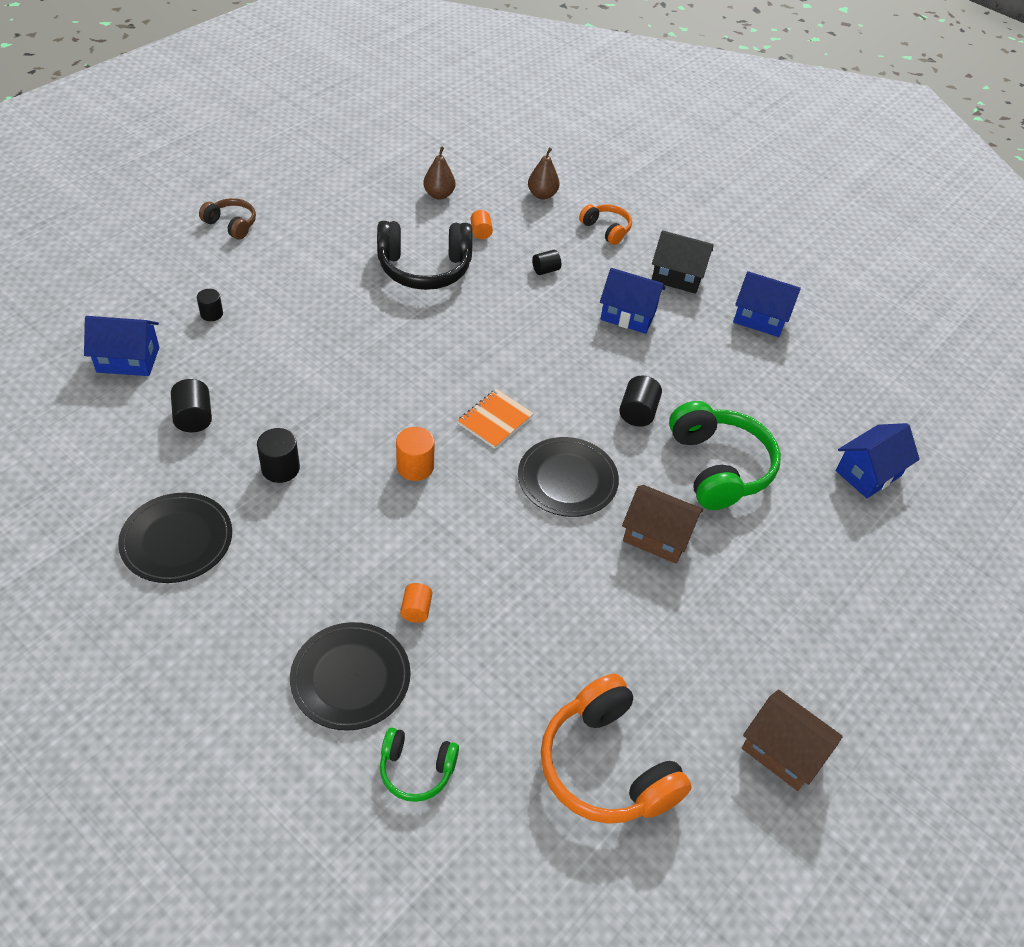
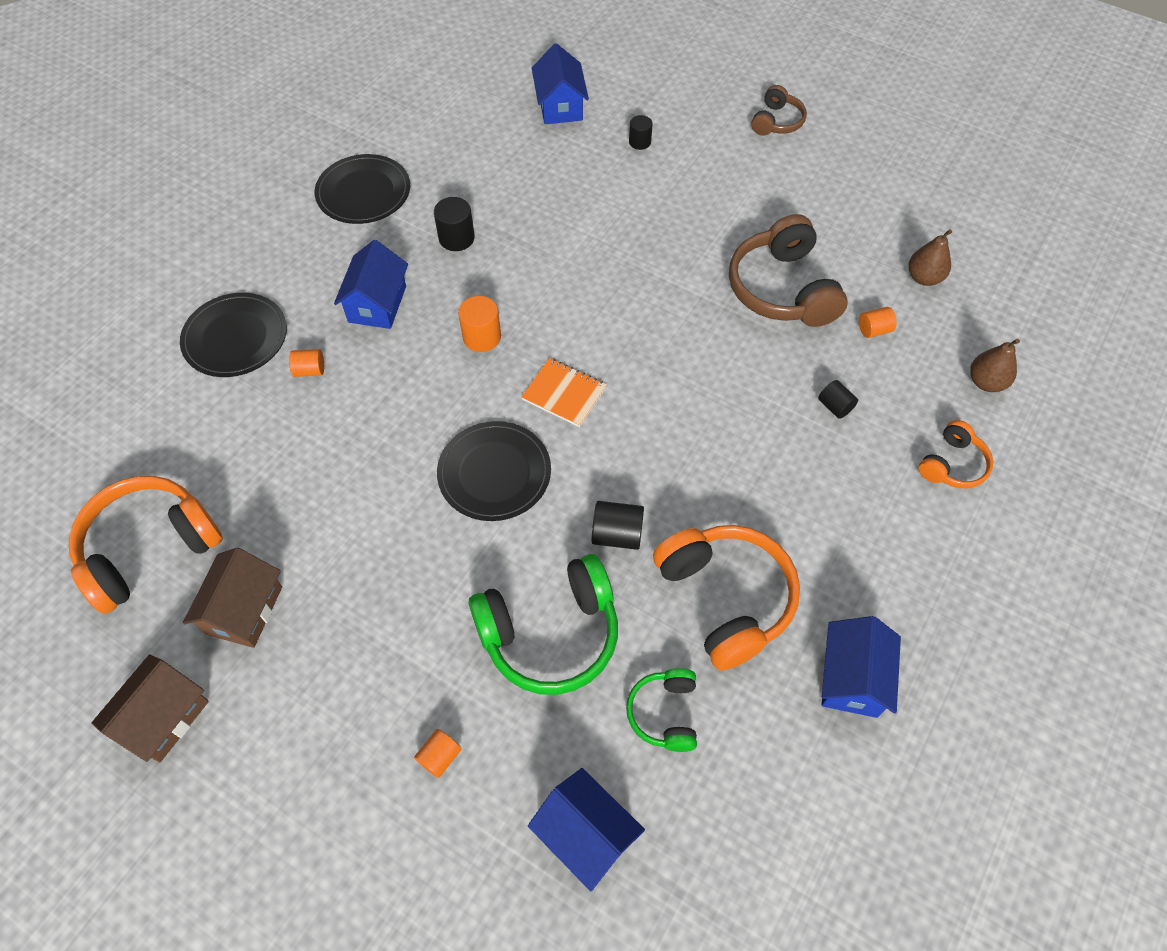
camera: 85 degrees right, 10 degrees up
(194, 418) = (502, 166): black cylinder -> none
(416, 769) = (149, 401): green headphones -> green headphones (665, 713)
(424, 268) = (782, 289): black headphones -> brown headphones
(628, 315) = (789, 508): blue house -> blue house (377, 304)
(657, 536) = (430, 571): brown house -> brown house (244, 610)
(677, 276) = (894, 561): black house -> none
(698, 365) = (725, 599): none -> orange headphones
(815, 550) = (440, 757): none -> orange cylinder

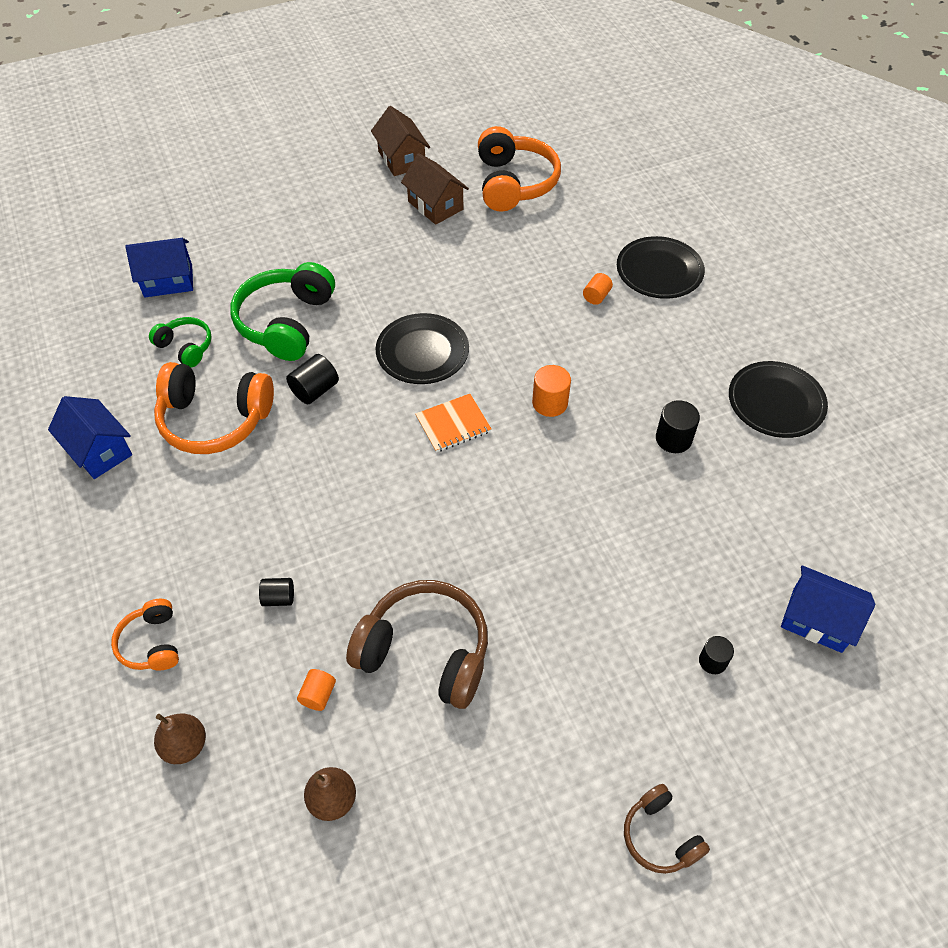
camera: 125 degrees right, 5 degrees down
(377, 304) = (634, 357): blue house -> none
(440, 757) = (270, 245): orange cylinder -> none

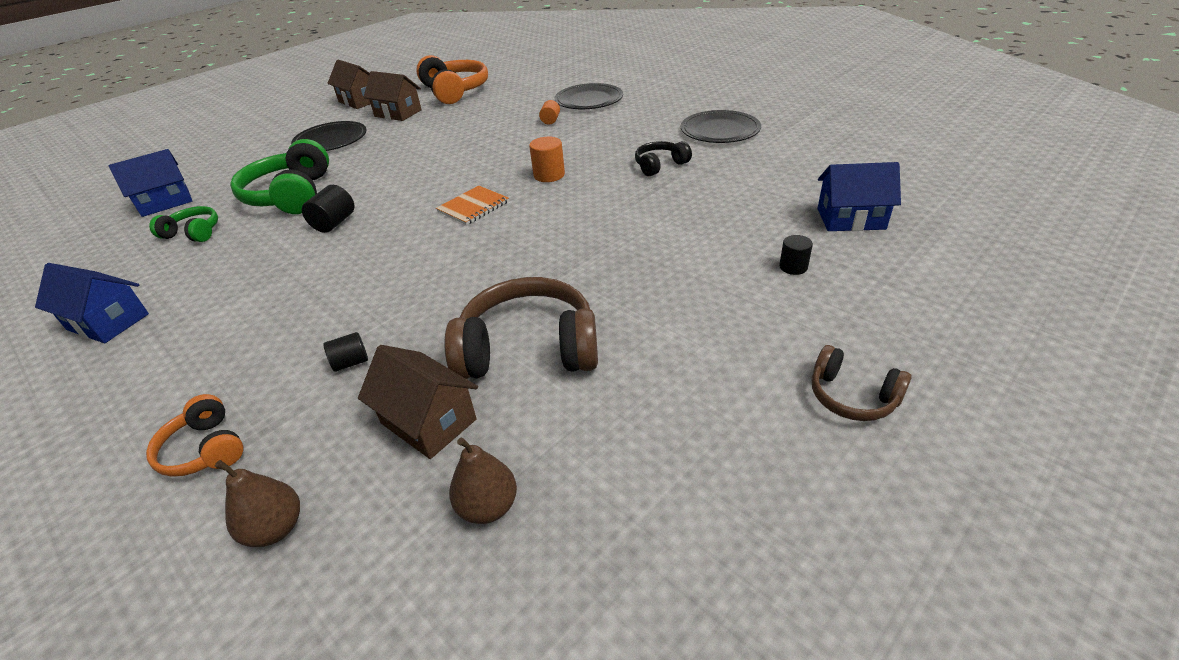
camera: 20 degrees left, 15 degrees down
(215, 419) = (237, 266): orange headphones -> none
(318, 695) = (428, 421): orange cylinder -> brown house
(422, 351) = (424, 179): black plate -> black plate (330, 140)
(673, 439) = (660, 165): black cylinder -> black headphones

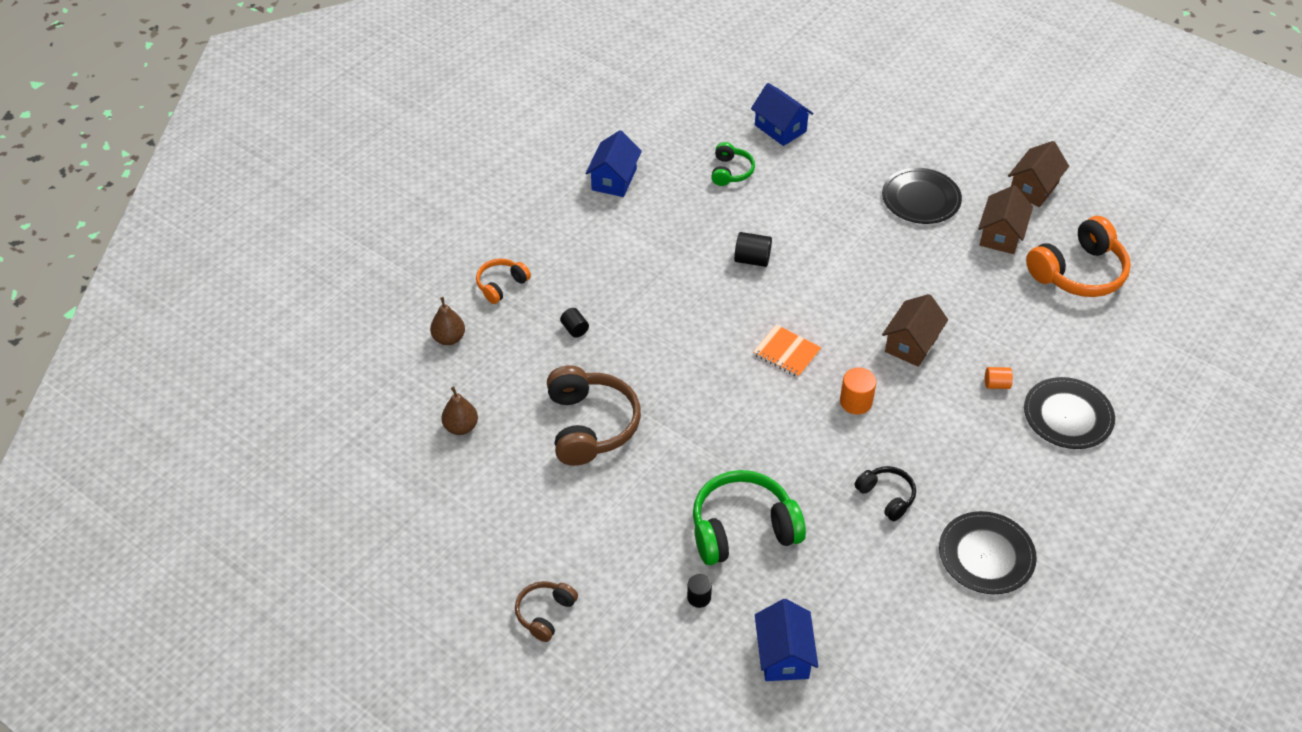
camera: 80 degrees right, 10 degrees up
(291, 195) = (799, 211): green headphones -> green headphones (743, 529)
(428, 421) = (522, 385): brown house -> brown house (911, 344)

